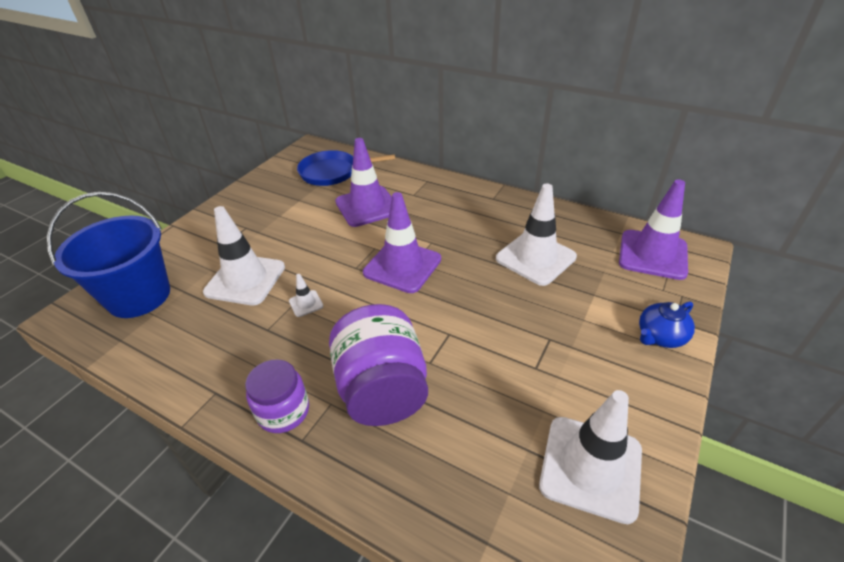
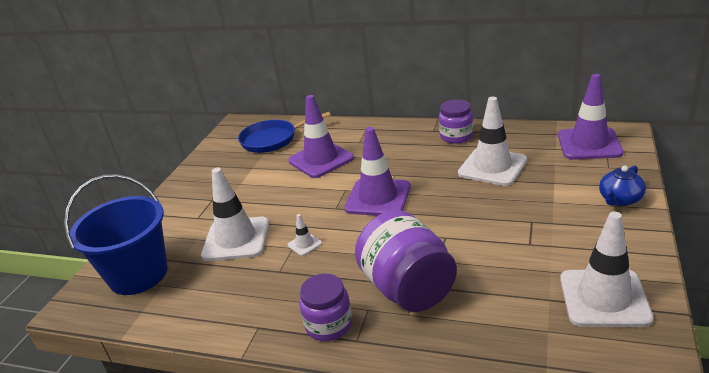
camera: 10 degrees left, 10 degrees down
(513, 211) = (456, 136): none -> purple jar

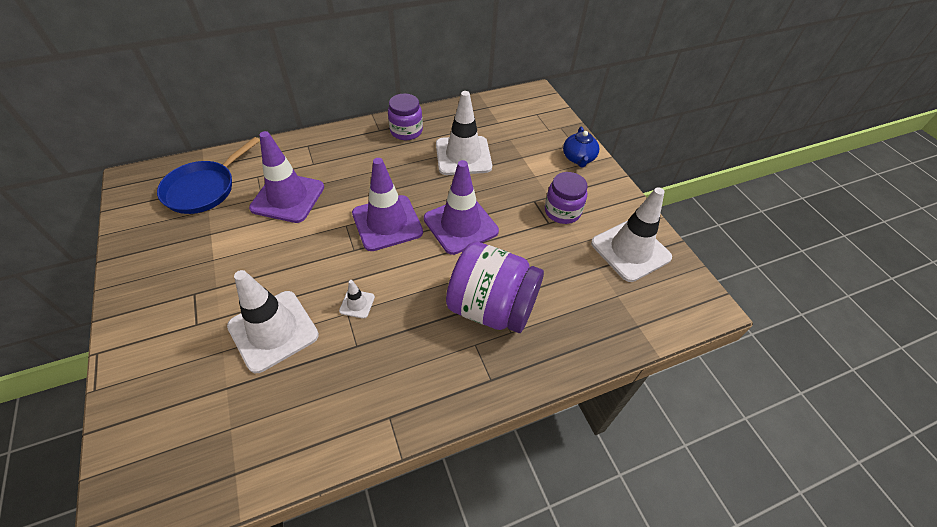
camera: 45 degrees left, 20 degrees up
(138, 274) = (184, 432): blue bucket -> none
(329, 325) = (454, 378): purple jar -> purple jar (562, 211)
(589, 144) = (520, 111): purple traffic cone -> purple traffic cone (460, 225)

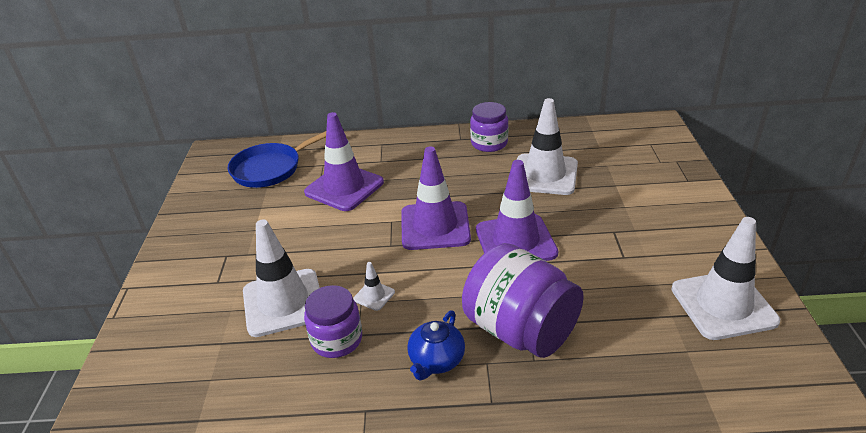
camera: 25 degrees right, 15 degrees down
(562, 211) = (646, 248): purple jar -> purple jar (337, 340)
(578, 158) = (688, 196): blue teapot -> blue teapot (436, 361)

